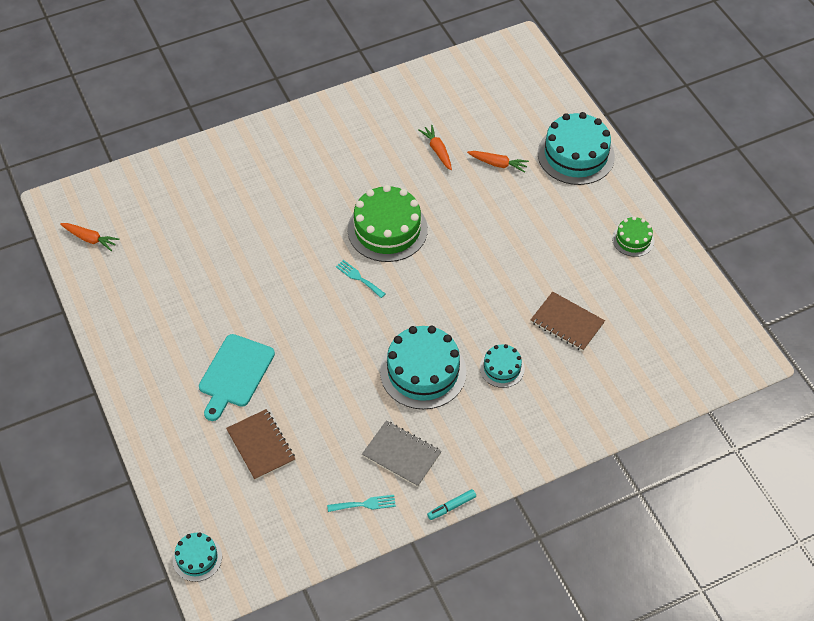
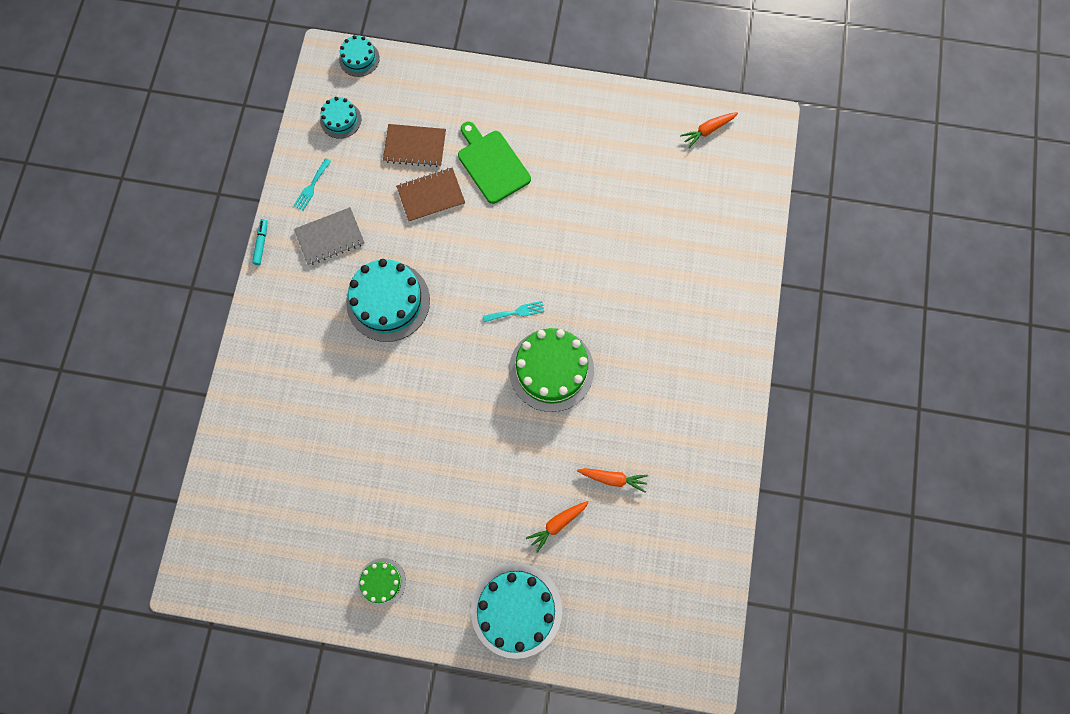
camera: 125 degrees right, 20 degrees up
(235, 374) = (492, 164): turquoise cutting board -> green cutting board
(502, 368) = (344, 364): turquoise cake -> turquoise cake (340, 119)
(567, 322) = (344, 451): brown notebook -> brown notebook (431, 196)

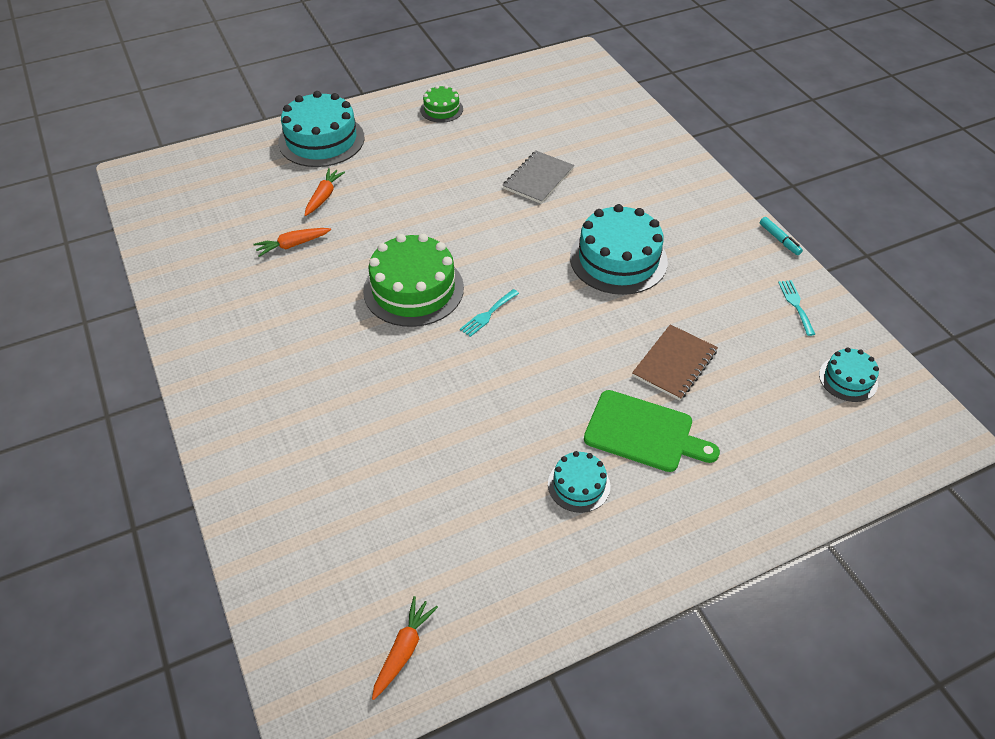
camera: 145 degrees right, 25 degrees down
(330, 237) = (727, 276): grey notebook -> grey notebook (538, 179)
(359, 58) = (913, 454): turquoise cake -> turquoise cake (579, 485)
(415, 146) = (743, 400): brown notebook -> none

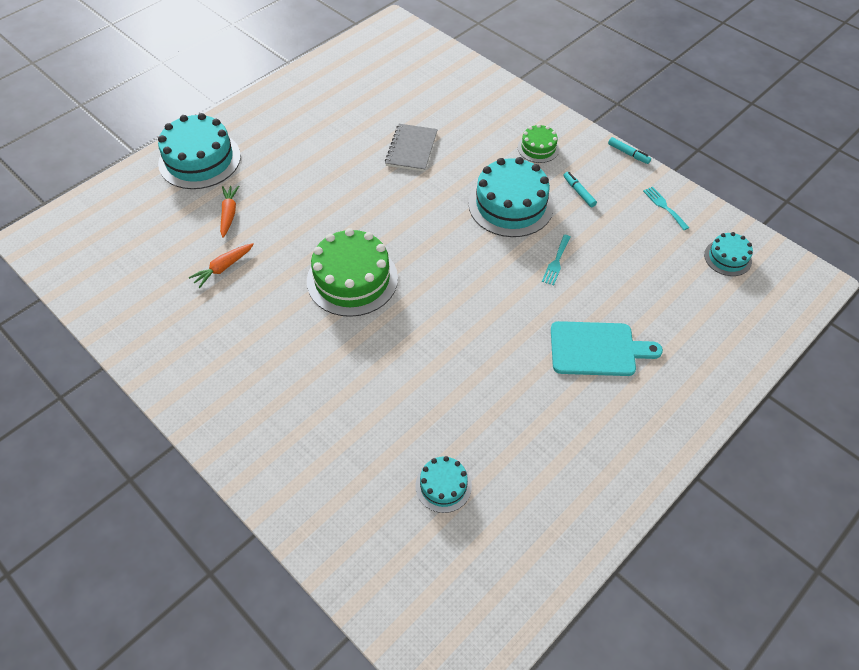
camera: 20 degrees left, 5 degrees up
(403, 650) = (494, 594): orange carrot -> none
(441, 109) = (296, 104): green cake -> green cake (538, 148)
(488, 314) = (426, 284): turquoise fork -> turquoise fork (556, 262)
(579, 485) = (567, 409): turquoise cake -> turquoise cake (443, 486)
(643, 433) = (597, 349): green cutting board -> turquoise cutting board
(674, 363) = (595, 283): brown notebook -> none
(702, 265) = (579, 192): none -> turquoise marker

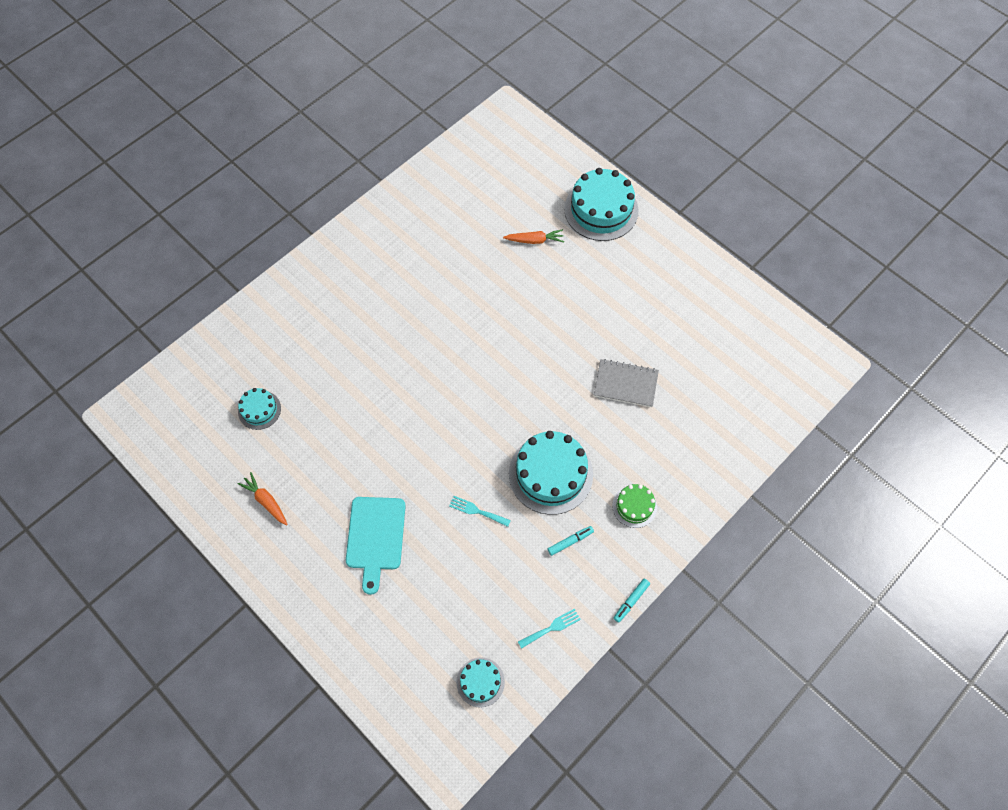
camera: 90 degrees right, 10 degrees up
(223, 268) = (474, 243): orange carrot -> orange carrot (266, 501)
(352, 279) = (459, 339): green cake -> none

